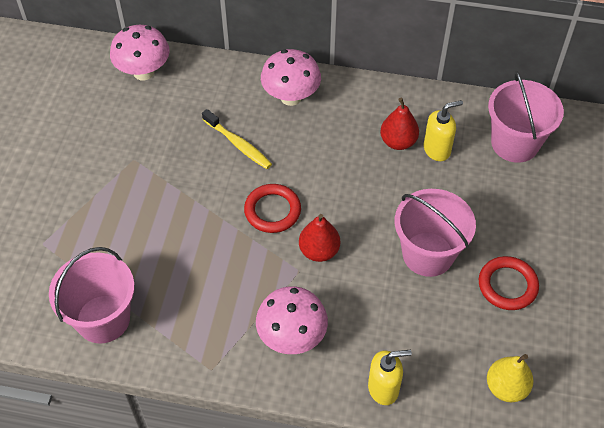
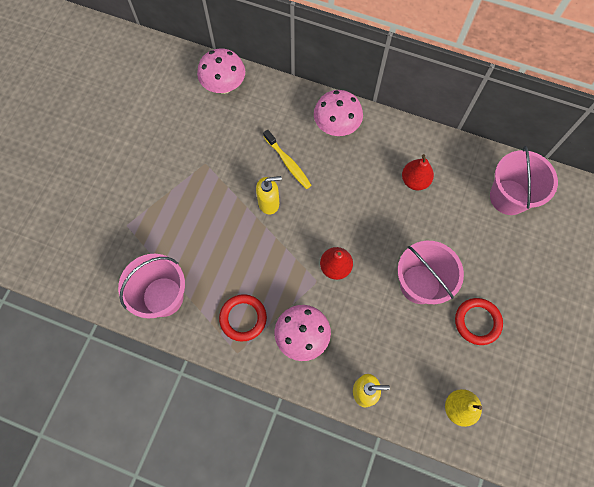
camera: 10 degrees right, 15 degrees up
(272, 211) = (305, 226): red ring -> red ring (243, 318)
(437, 149) = (445, 193): yellow soap dispenser -> yellow soap dispenser (269, 203)

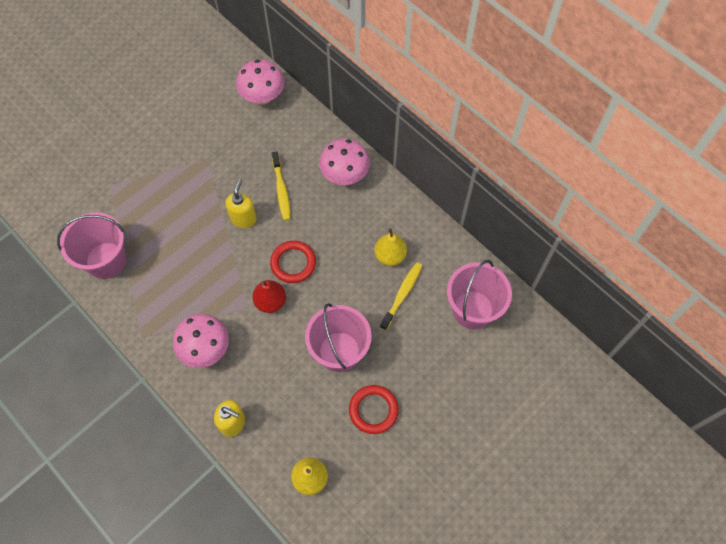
camera: 25 degrees right, 5 degrees down
(243, 318) = (163, 310): red ring -> red ring (293, 263)
(269, 203) = (243, 219): yellow soap dispenser -> yellow soap dispenser turned 90 degrees counterclockwise
(415, 180) = (390, 256): red pear -> yellow pear
(444, 210) = (402, 295): none -> yellow toothbrush

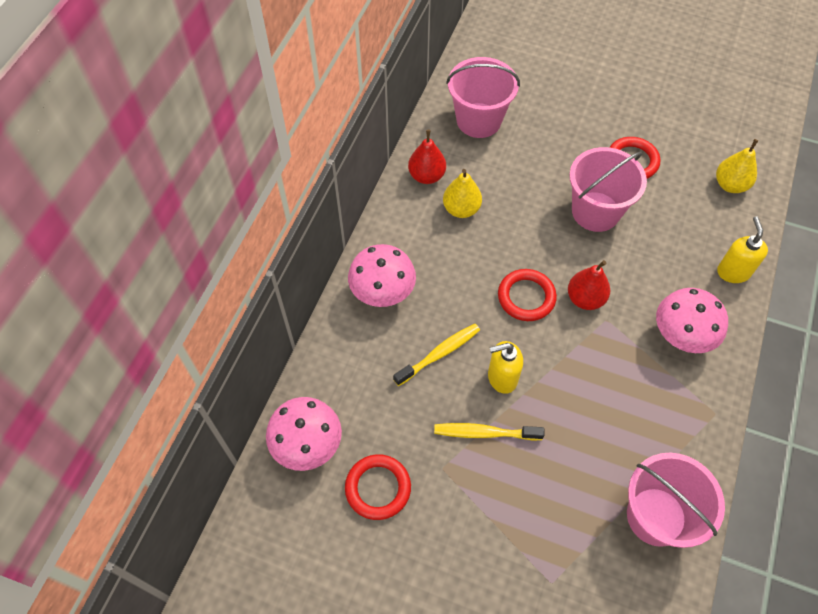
camera: 115 degrees left, 5 degrees down
(216, 122) = (378, 488): none -> red ring
(402, 295) = (499, 182): yellow toothbrush -> yellow toothbrush (484, 433)
(433, 246) = (427, 176): none -> red pear

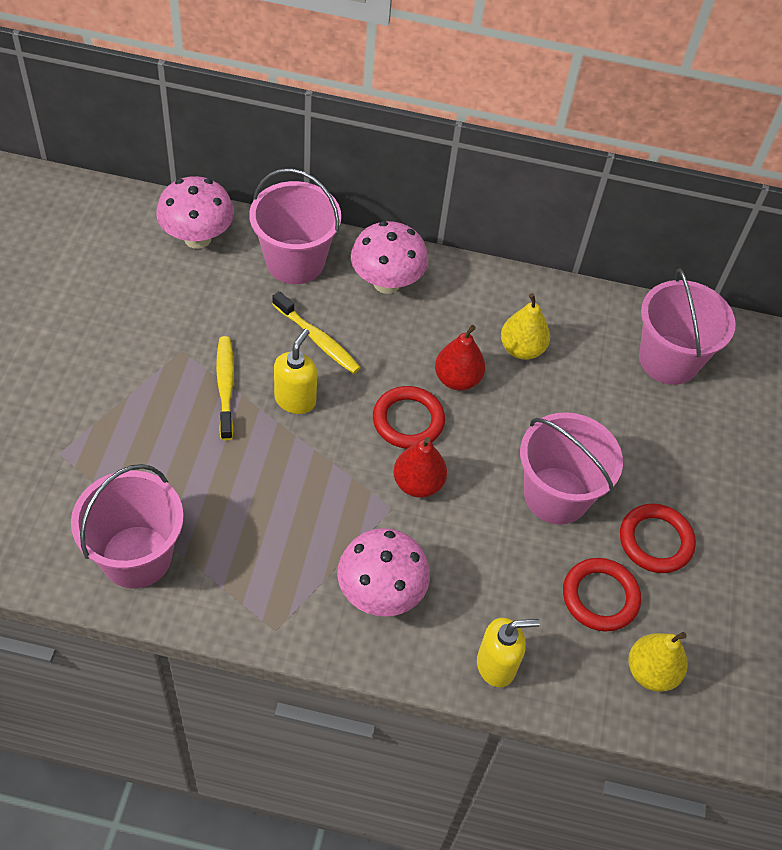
camera: 75 degrees right, 5 degrees down
(349, 363) = (295, 261): none -> pink bucket
(378, 488) = (156, 298): red ring -> red ring (600, 597)
(427, 176) = (562, 311): red pear -> red pear (457, 379)
(502, 378) = (295, 400): yellow soap dispenser -> yellow soap dispenser turned 45 degrees clockwise

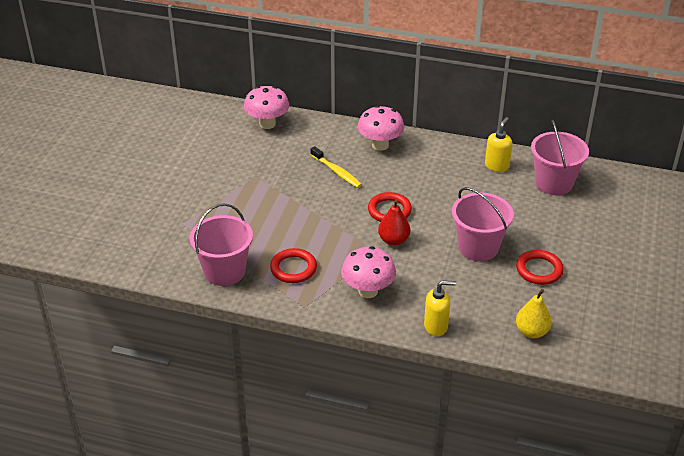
camera: 10 degrees right, 15 degrees down
(225, 386) = (280, 193): yellow toothbrush -> none
(295, 261) = (325, 135): pink bucket -> none
(295, 400) = (322, 200): yellow soap dispenser -> yellow soap dispenser (497, 166)
(457, 379) = (421, 191): red pear -> none
(521, 349) = (461, 177): yellow pear -> none
(600, 597) = (502, 296): red ring -> red ring (293, 268)

